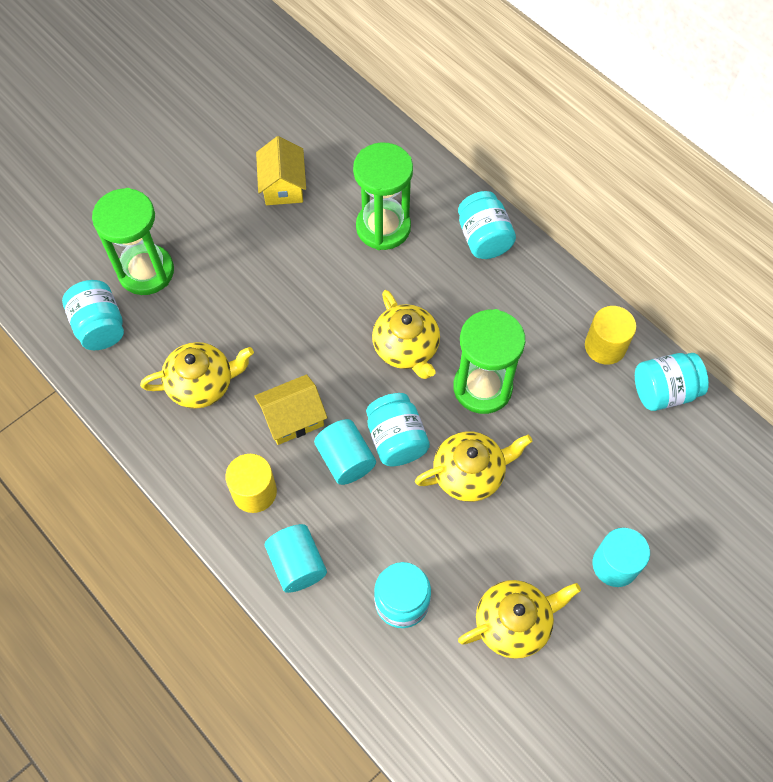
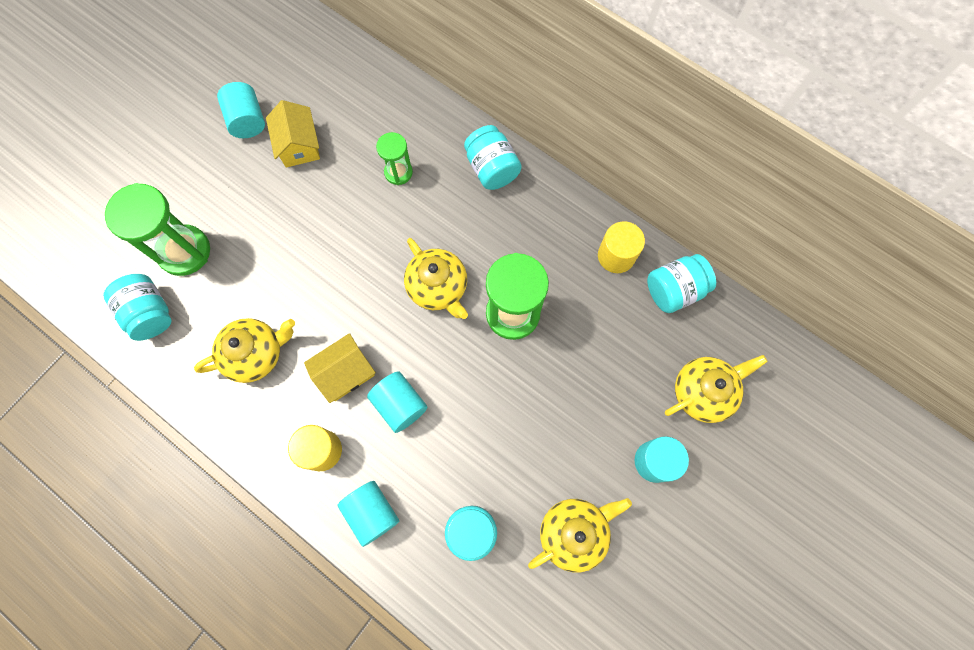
camera: 10 degrees left, 10 degrees up
(234, 154) = (247, 120): none -> turquoise cylinder
(383, 227) = (398, 172): green hourglass -> green hourglass, size x0.56
(396, 440) = (443, 377): turquoise jar -> none
(470, 473) = (513, 398): yellow teapot -> yellow teapot (703, 392)

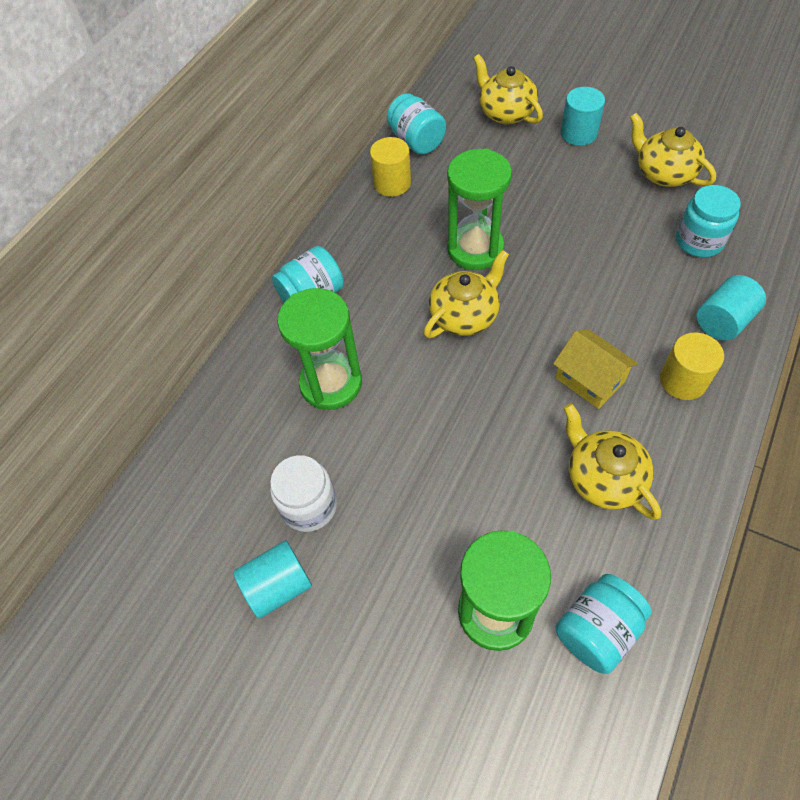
camera: 95 degrees left, 15 degrees down
(299, 145) = (309, 506): yellow house -> white jar
(398, 172) = (331, 383): green hourglass -> green hourglass, size x1.79
(400, 405) = (605, 322): turquoise cylinder -> none

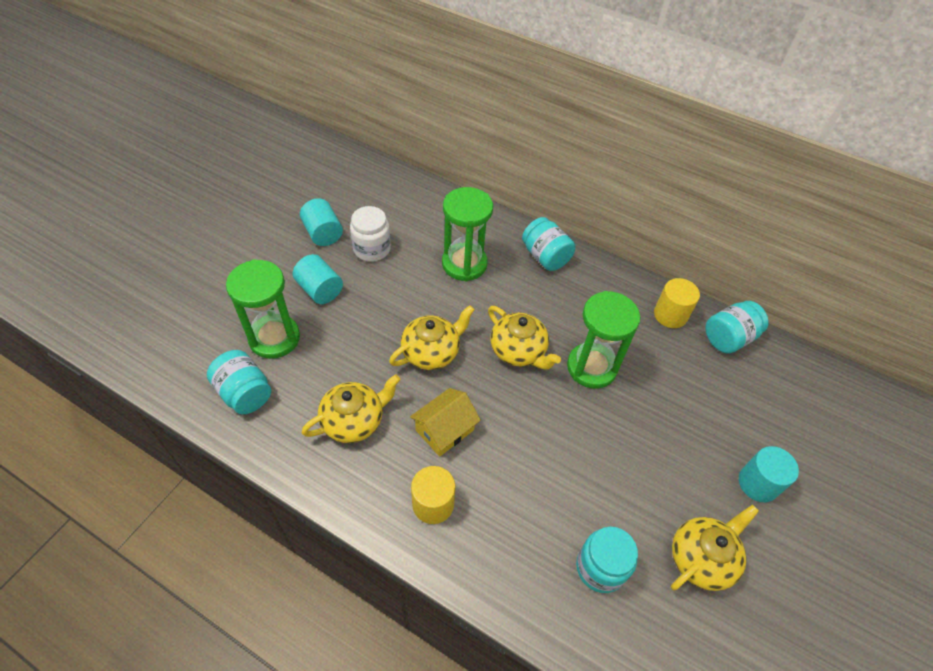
camera: 85 degrees right, 5 degrees down
(505, 113) = (782, 418): yellow teapot -> yellow teapot (431, 352)
(723, 321) = (495, 560): turquoise cylinder -> turquoise cylinder (320, 290)

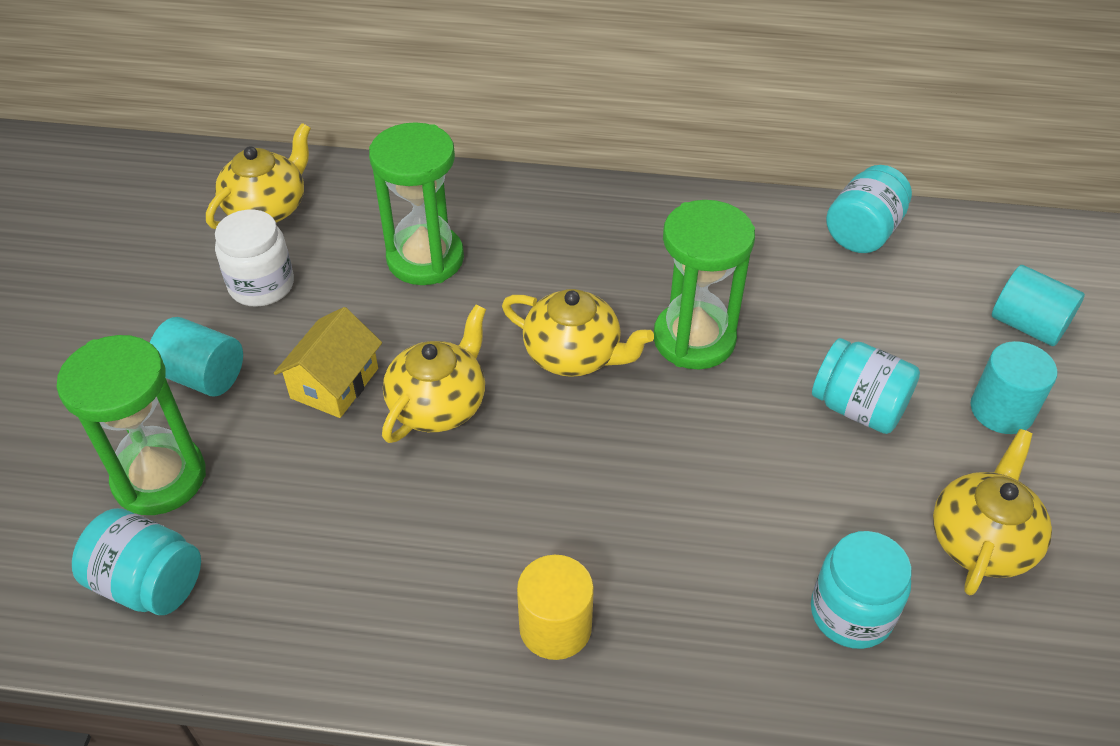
camera: 20 degrees left, 5 degrees down
(323, 233) = (165, 288): turquoise cylinder -> turquoise cylinder (1027, 325)
(354, 420) = (363, 553): yellow teapot -> yellow teapot (267, 208)
(444, 430) = (518, 511): yellow house -> yellow house (334, 383)
(545, 256) = (546, 208): turquoise jar -> turquoise jar (858, 408)
(670, 315) = (768, 228): yellow cylinder -> none

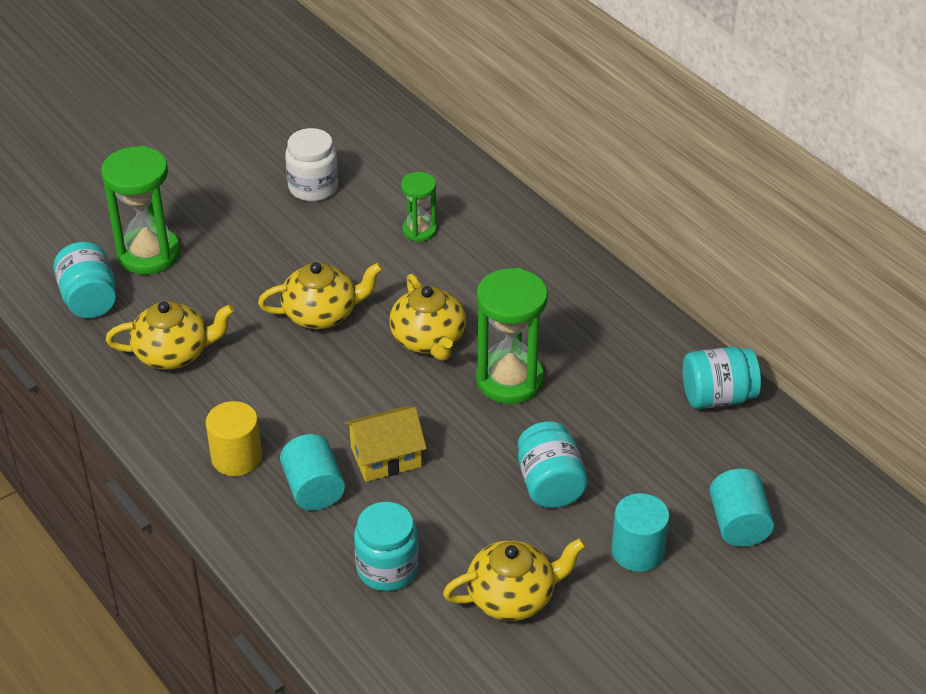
camera: 45 degrees right, 5 degrees down
(203, 376) = (227, 217): turquoise cylinder -> turquoise cylinder (314, 489)
(267, 208) = (371, 144): yellow teapot -> yellow teapot (174, 353)
(334, 383) = (284, 265): yellow house -> yellow house (386, 457)
(425, 259) = (419, 230): green hourglass -> green hourglass, size x0.56

